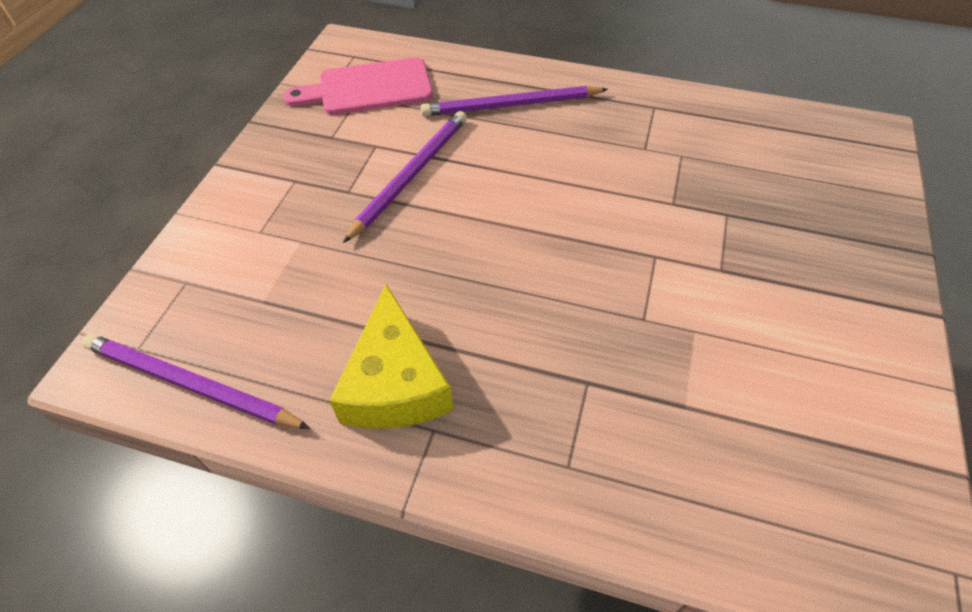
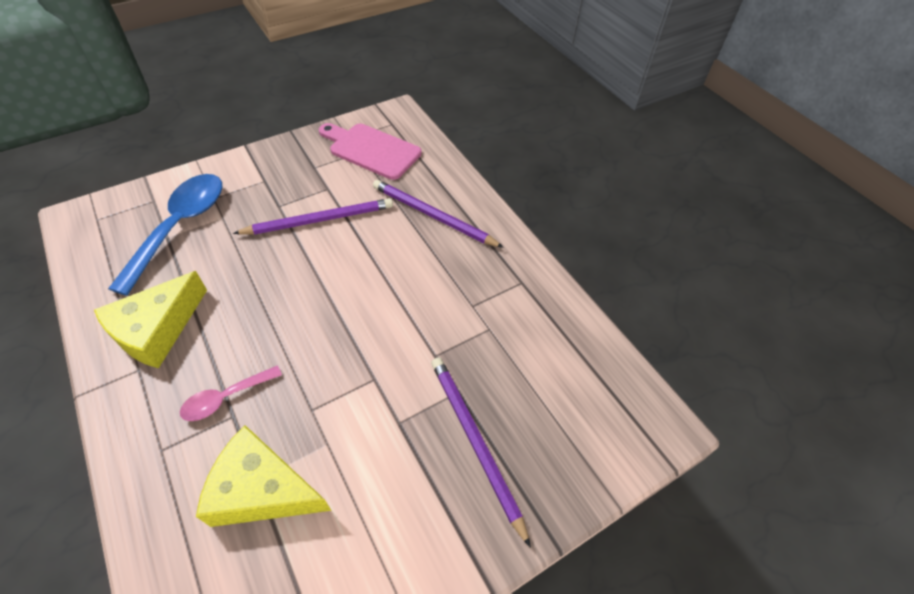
camera: 40 degrees right, 0 degrees up
(190, 384) = (90, 254): purple pencil -> purple pencil (475, 442)
(264, 281) = (180, 226): none -> blue spoon
(559, 375) = (226, 398): none -> pink spoon
(701, 408) = (262, 489): none -> yellow cheese

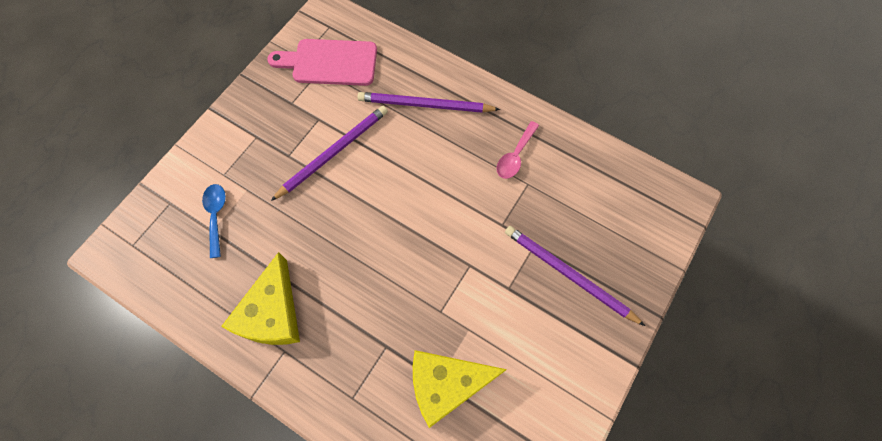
camera: 25 degrees left, 15 degrees up
(180, 226) = (216, 216): blue spoon -> blue spoon, size x0.51
(226, 398) = (371, 336): pink spoon -> pink spoon (515, 156)

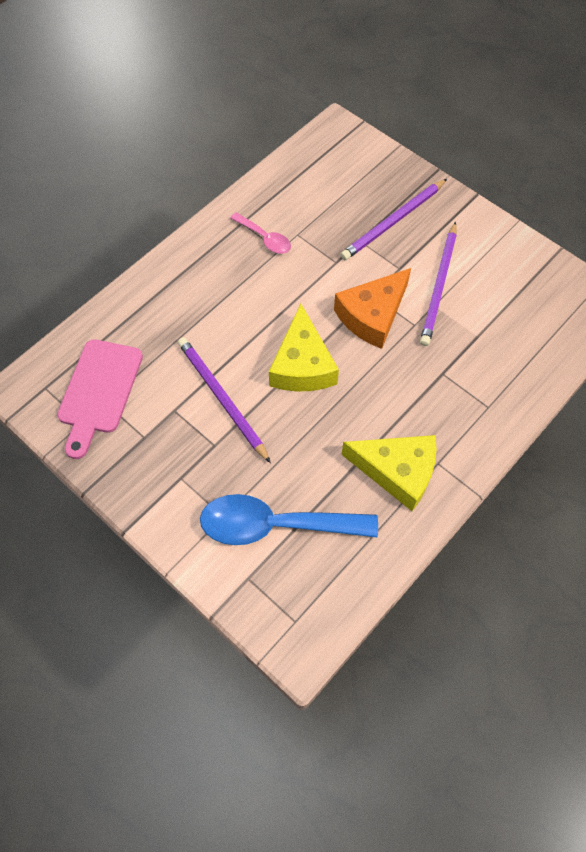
camera: 80 degrees left, 5 degrees down
(216, 216) = (275, 525): blue spoon -> blue spoon, size x1.96
(425, 105) = (184, 305): purple pencil -> purple pencil (439, 286)
(444, 268) = (372, 315): none -> orange cheese
(447, 384) = (481, 329): yellow cheese -> yellow cheese (302, 365)

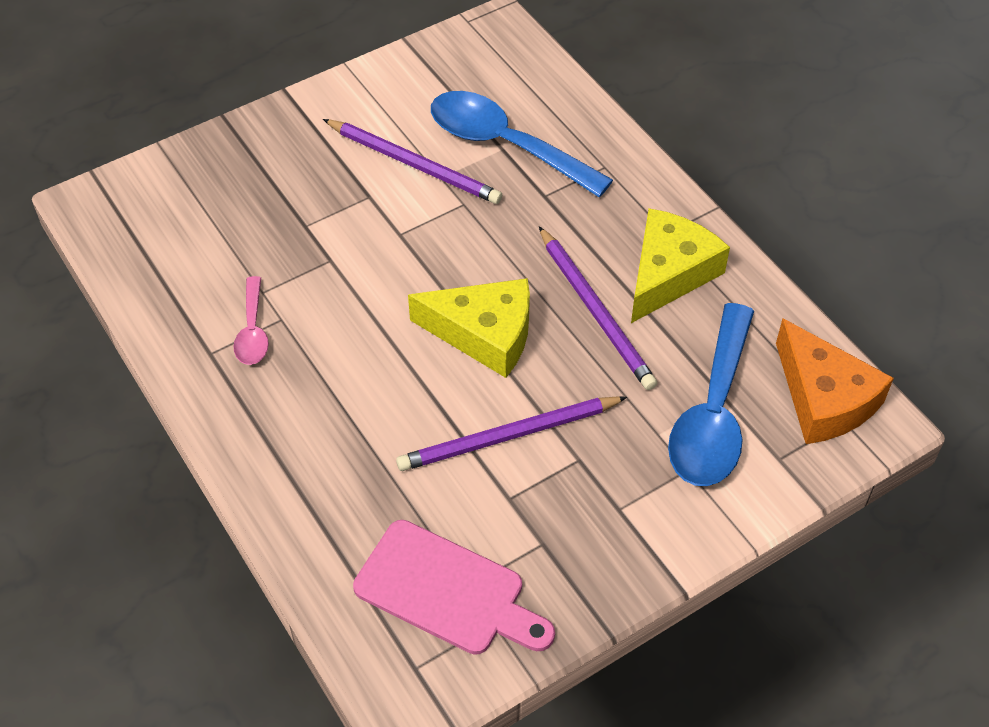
camera: 75 degrees left, 10 degrees down
(265, 238) = (253, 331): pink spoon -> pink spoon turned 120 degrees clockwise
(372, 315) = (433, 242): orange cheese -> orange cheese (824, 398)
(393, 222) = (290, 183): purple pencil -> purple pencil (595, 311)
(482, 337) = (505, 145): none -> blue spoon

